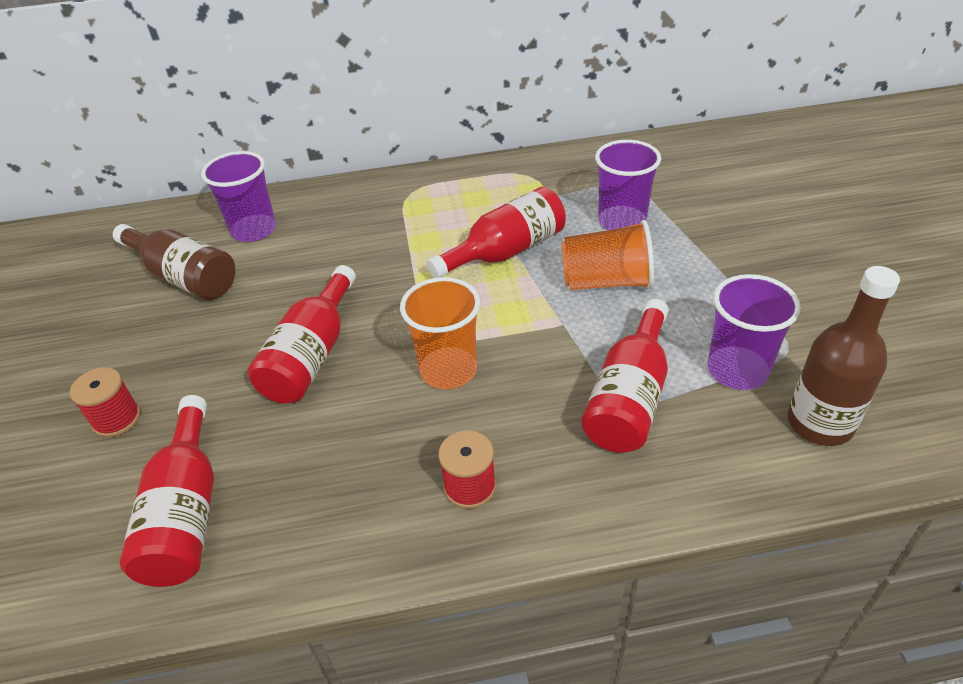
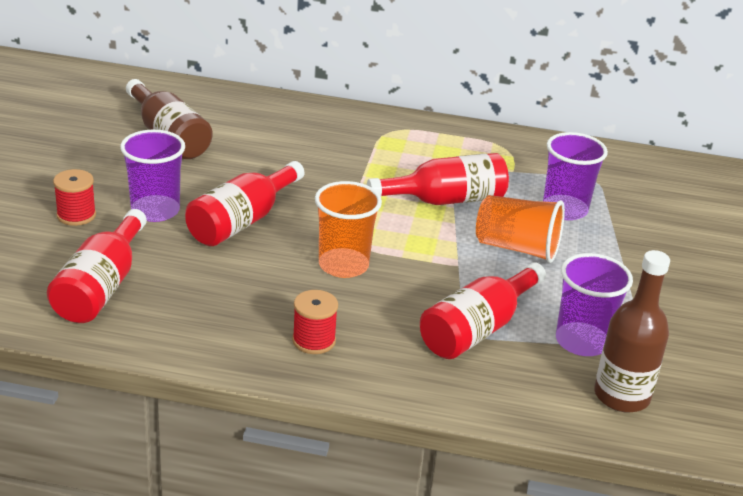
camera: 15 degrees right, 10 degrees down
(254, 230) = (241, 119): purple cup -> purple cup (155, 210)

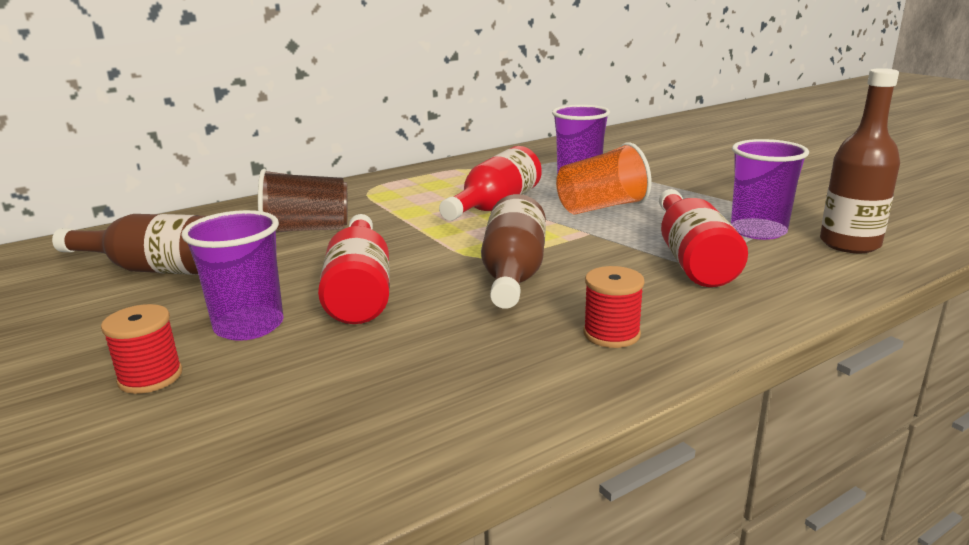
camera: 40 degrees left, 10 degrees down
(101, 287) = (310, 422): red bottle -> none
(290, 150) = (306, 230): none -> brown cup
(343, 265) = (513, 274): orange cup -> brown bottle

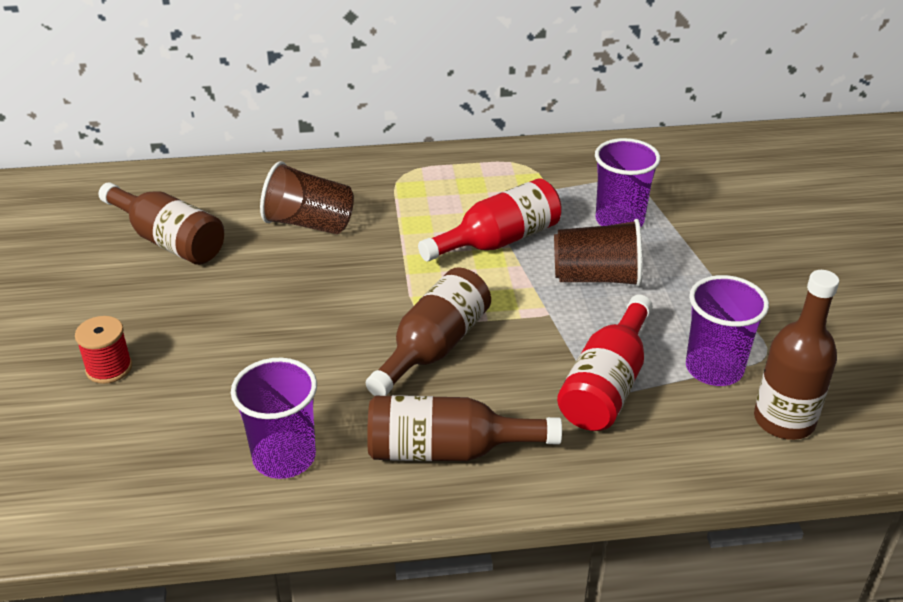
camera: 25 degrees right, 15 degrees up
(249, 326) = (197, 337): purple cup -> purple cup (284, 457)
(360, 290) = (299, 324): red bottle -> none
(601, 207) = (597, 278): orange cup -> brown cup
(611, 334) = (448, 450): red spool -> brown bottle

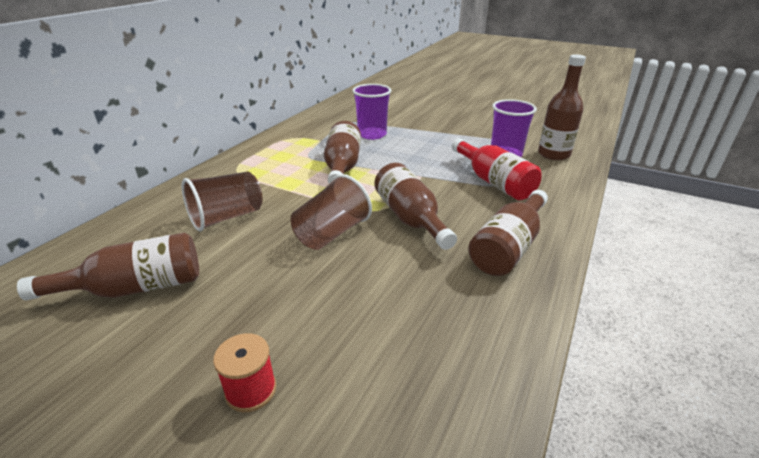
camera: 55 degrees left, 5 degrees down
(284, 457) = (463, 319): purple cup -> none
(498, 241) = (342, 166): red bottle -> brown bottle
(597, 278) = (408, 155): brown cup -> brown cup (332, 233)

